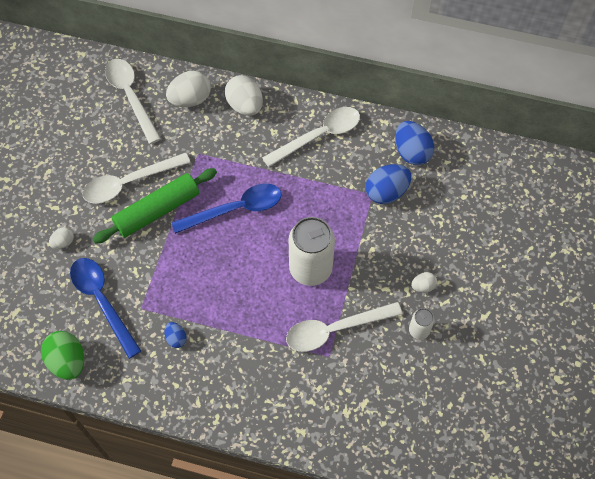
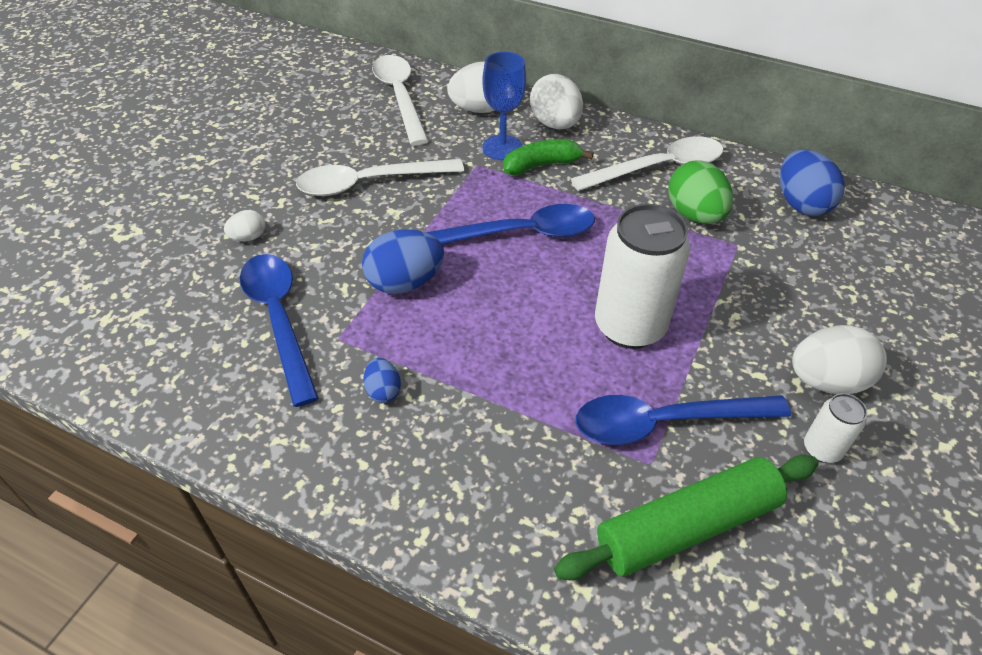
camera: 10 degrees right, 15 degrees down
(68, 361) = (191, 395): green egg -> green egg (694, 215)
(157, 211) = (401, 219): green rolling pin -> green rolling pin (687, 526)
(212, 135) = (502, 148): none -> blue goblet
(241, 147) = (541, 165): none -> green banana
(335, 329) = (665, 422): white spoon -> blue spoon
(386, 192) = (761, 245): blue egg -> blue egg (404, 282)
(423, 286) = (826, 381): white egg -> white egg, size x1.91

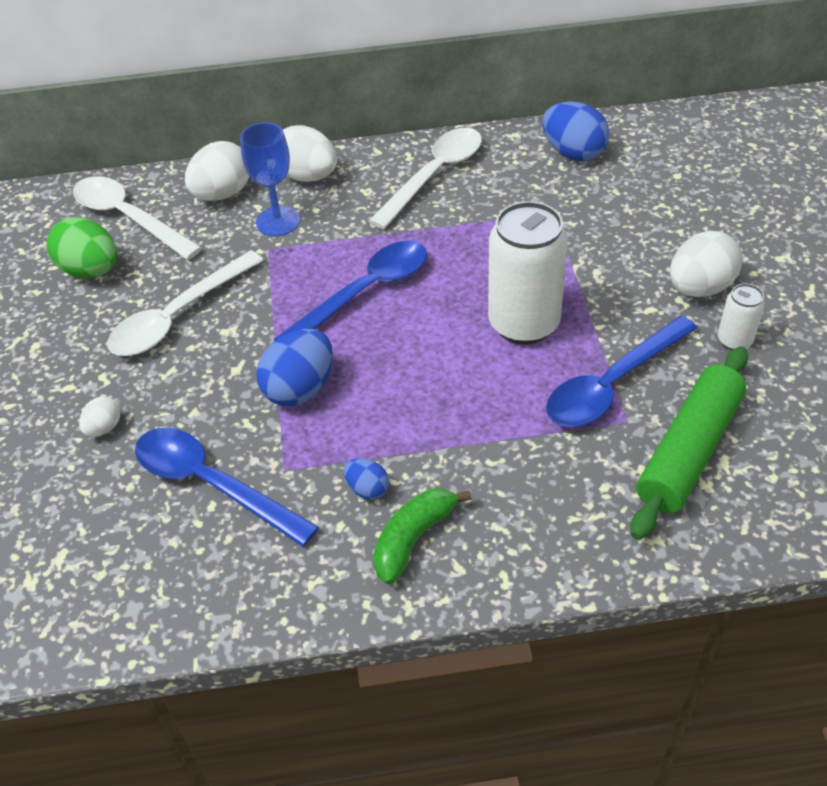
camera: 30 degrees left, 0 degrees up
(541, 165) = (329, 221): green banana -> green banana (413, 539)
(694, 215) = (498, 203): green egg -> green egg (91, 270)

